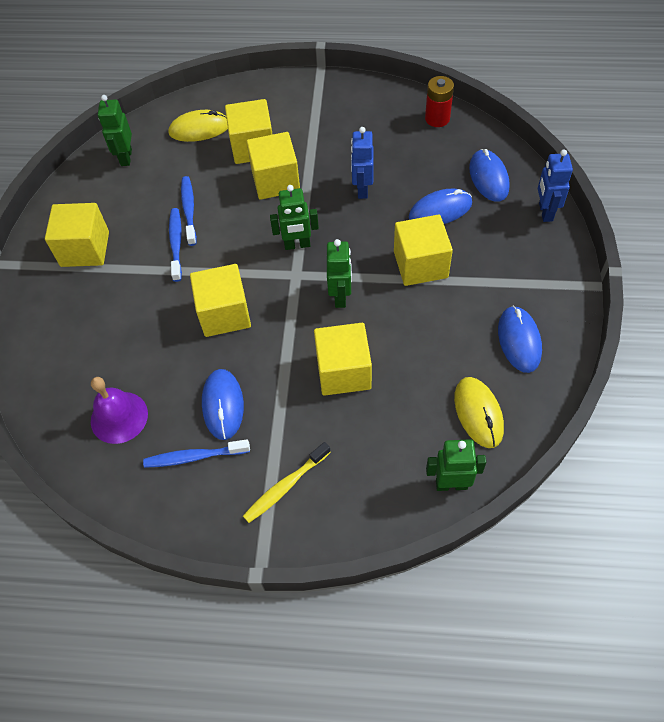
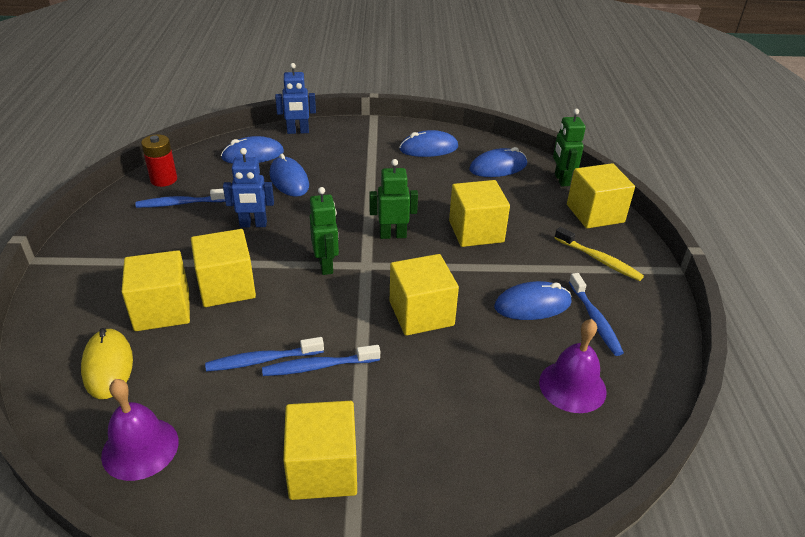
camera: 100 degrees left, 20 degrees down
(126, 157) = (140, 448): green robot -> purple bell
(397, 136) = (180, 203): none -> blue toothbrush
(420, 264) = (353, 191): yellow cube -> yellow cube (595, 213)
(478, 413) = (498, 167): yellow mouse -> blue mouse

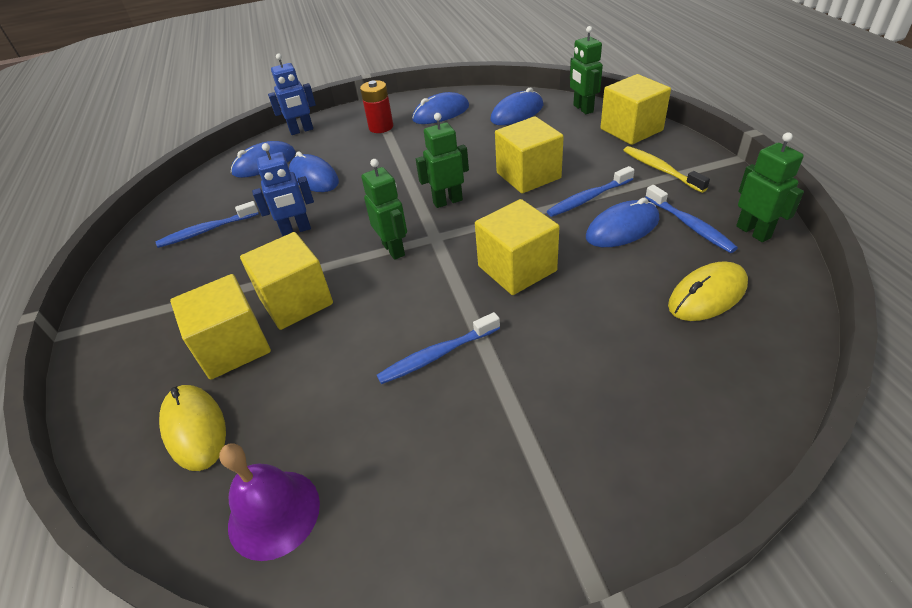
camera: 10 degrees left, 5 degrees up
(164, 180) = (177, 212): red battery -> red battery (381, 127)
(262, 360) = (371, 367): blue toothbrush -> blue toothbrush (588, 198)
(323, 469) = (498, 467): yellow cube -> none
(572, 386) = (707, 295): purple bell -> yellow mouse
(599, 260) = (660, 169): yellow toothbrush -> yellow toothbrush turned 150 degrees counterclockwise
(649, 343) = (753, 232): none -> green robot

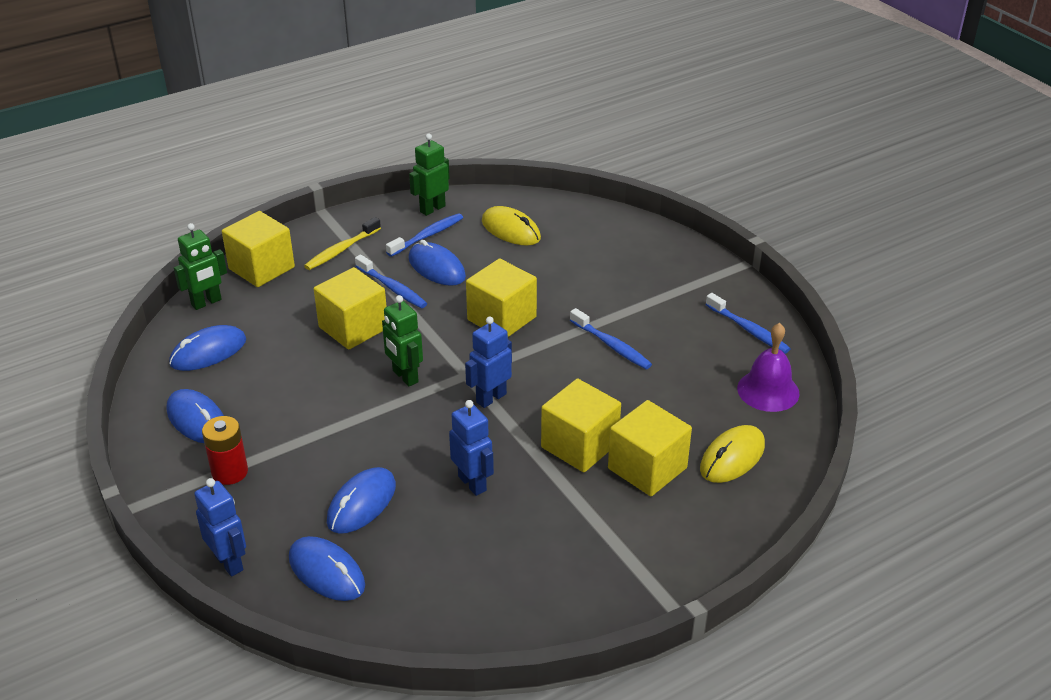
camera: 110 degrees left, 5 degrees down
(206, 231) = (487, 569): blue toothbrush -> blue toothbrush (748, 330)
(394, 249) = (491, 398): green robot -> blue robot
(517, 113) = (208, 352): blue mouse -> blue mouse turned 75 degrees counterclockwise

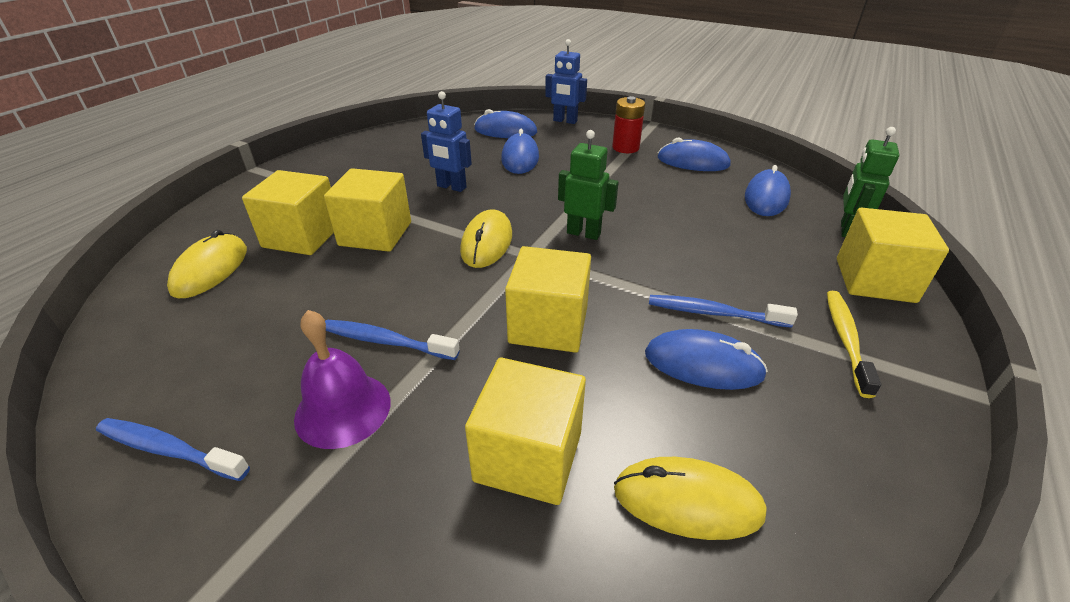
camera: 150 degrees right, 0 degrees up
(353, 328) = (687, 256): yellow cube -> yellow cube (528, 456)
(427, 236) = (788, 418): blue toothbrush -> none
(432, 209) = (864, 488): green robot -> none
(491, 398) = (487, 243): blue robot -> yellow mouse
(768, 390) = (152, 356): purple bell -> purple bell (343, 409)

